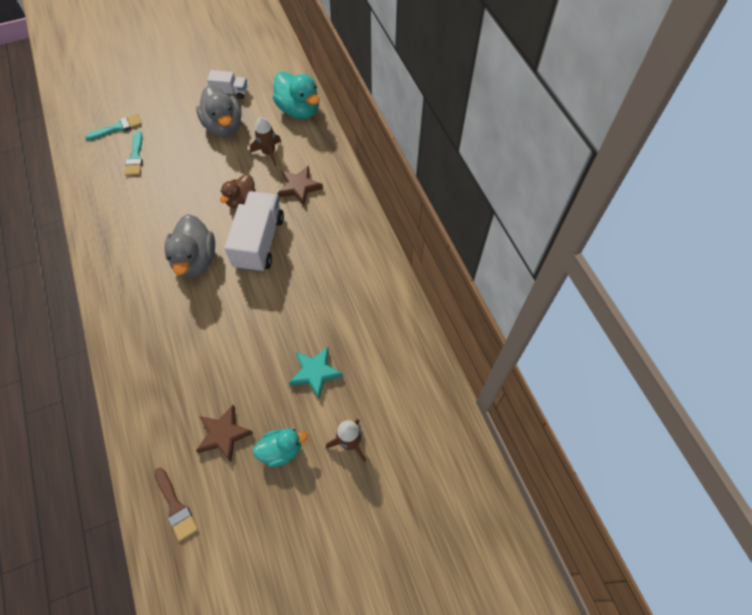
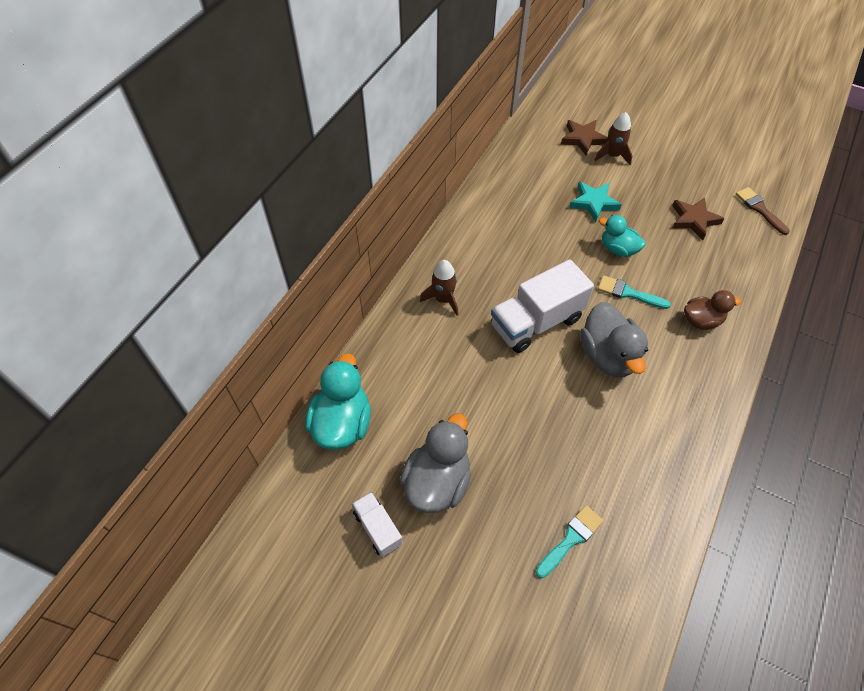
camera: 130 degrees left, 5 degrees down
(118, 127) = (556, 614): turquoise brush -> turquoise brush (628, 293)
(176, 507) = (759, 209): brown brush -> brown brush turned 45 degrees counterclockwise
(195, 260) = (608, 356): grey duck -> grey duck turned 120 degrees clockwise
(241, 200) = (510, 376): brown duck -> brown duck (701, 320)
(269, 153) = (430, 402): brown rocket -> brown rocket (443, 299)
(281, 450) = (661, 184): turquoise duck -> turquoise duck (618, 249)
(299, 187) = (446, 339): brown star -> brown star (583, 139)

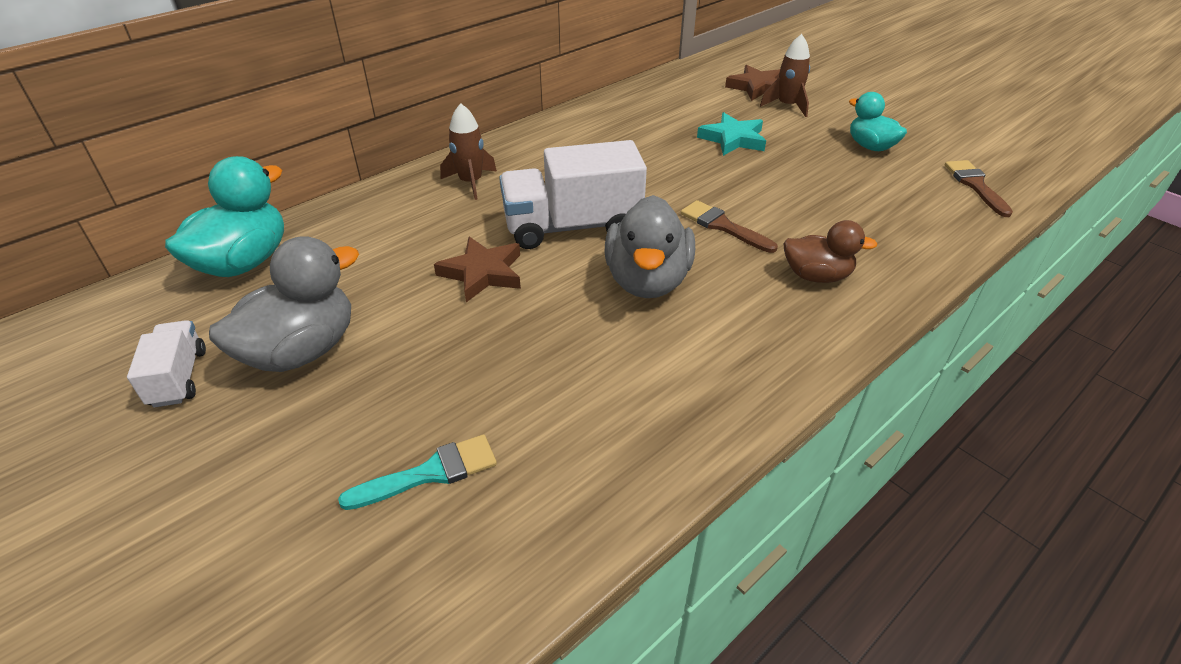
camera: 20 degrees right, 15 degrees down
(618, 249) = (737, 184): turquoise duck -> turquoise duck (870, 146)
(628, 293) = (723, 226): turquoise brush -> brown brush
(694, 220) = (866, 178): brown star -> brown star (482, 273)

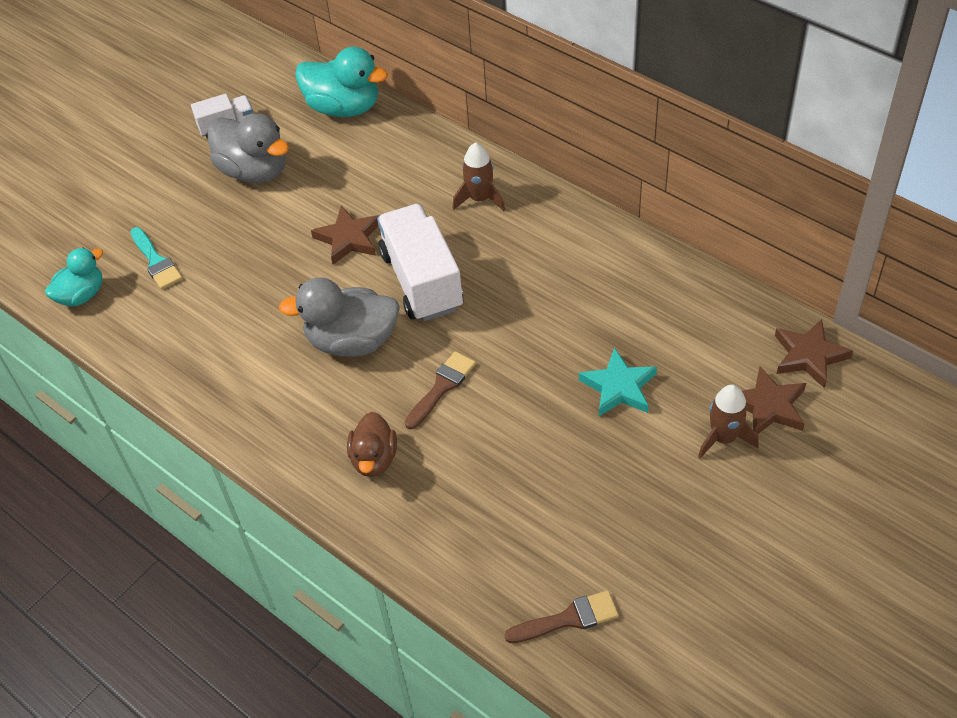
camera: 85 degrees right, 10 degrees up
(711, 69) = (809, 356): none -> brown star
(870, 146) = (637, 520): turquoise duck -> turquoise duck (82, 295)

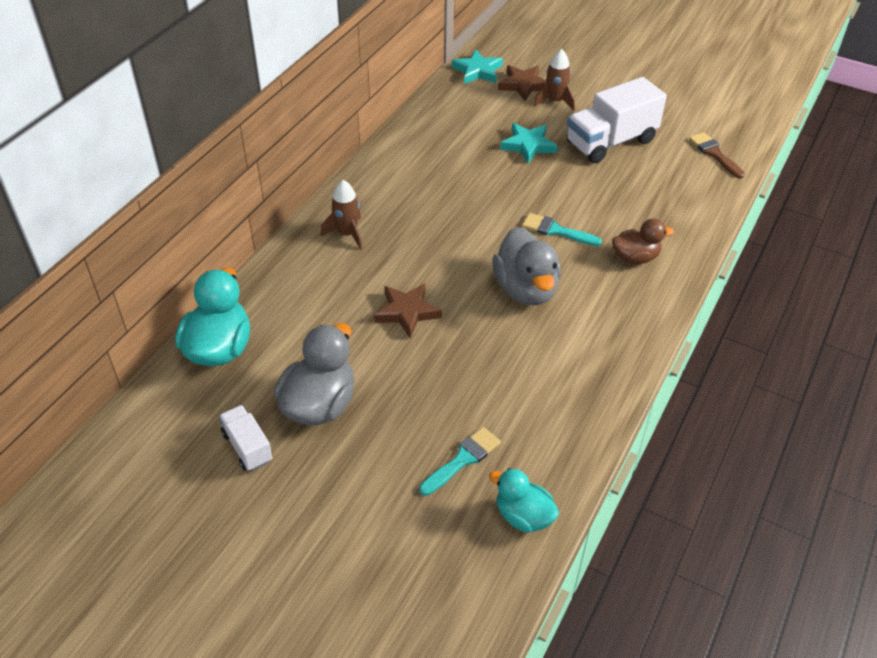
camera: 105 degrees left, 5 degrees down
(421, 281) = (449, 257): white truck -> white truck (611, 142)
(442, 387) = (556, 231): brown brush -> turquoise brush
(809, 356) = (477, 71): brown star -> turquoise star

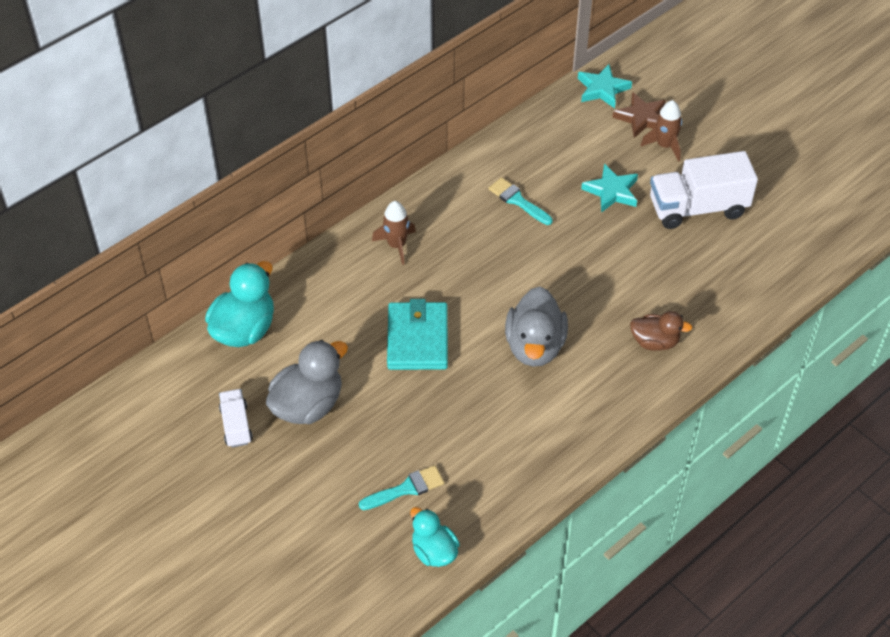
camera: 20 degrees right, 5 degrees up
(407, 312) = (417, 339): brown star -> turquoise wallet
(556, 231) = (593, 293): turquoise brush -> turquoise brush (517, 201)
(714, 154) = (798, 248): brown brush -> none

